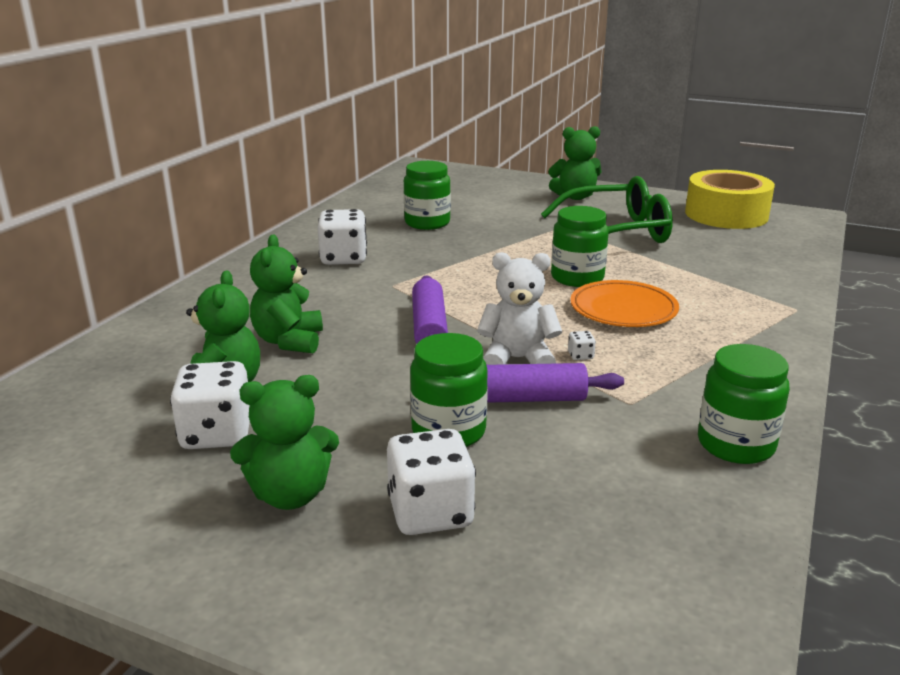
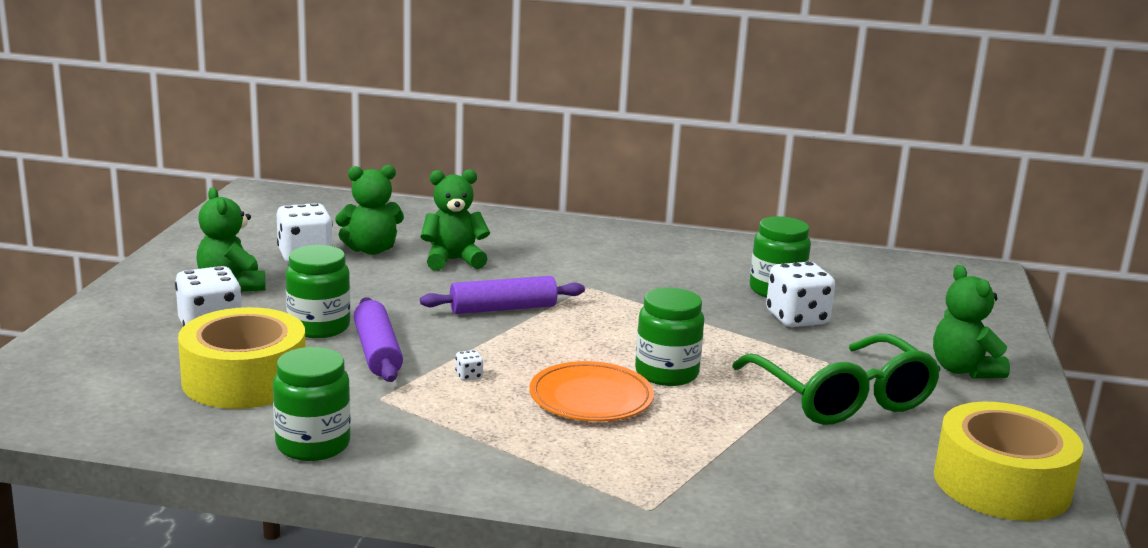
camera: 75 degrees right, 5 degrees down
(343, 258) = (642, 262): white dice -> white dice (797, 318)
(517, 359) = (451, 348): white teddy bear -> none
(587, 486) = (244, 379): none -> yellow tape

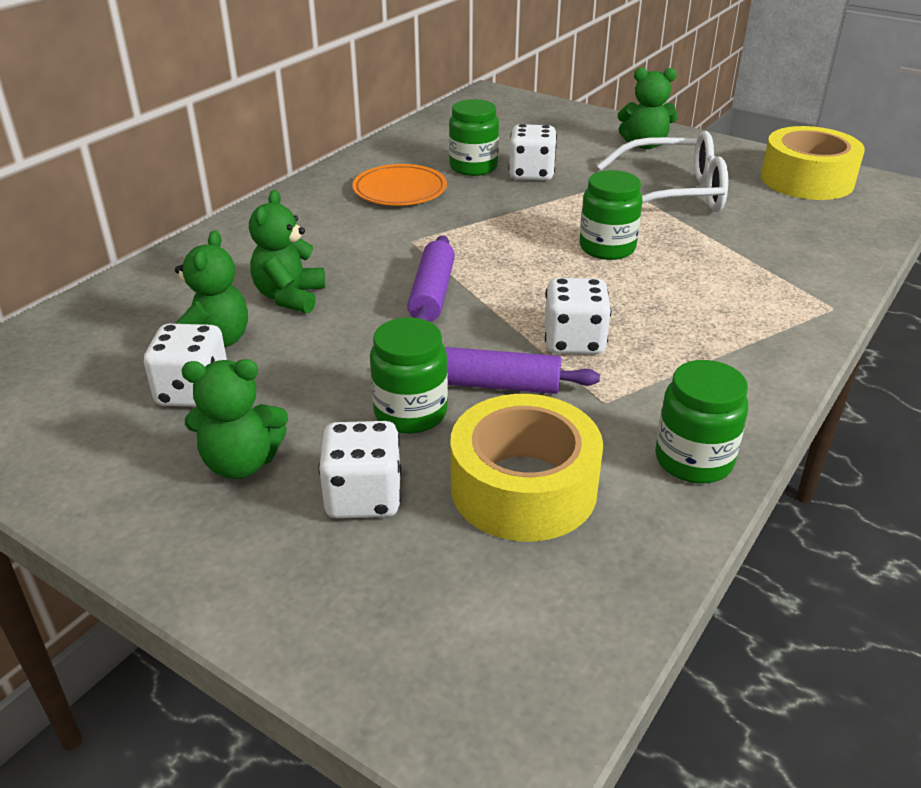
camera: 65 degrees left, 15 degrees up
(469, 376) = (574, 342): white dice -> white dice, size x2.49
(591, 398) = (641, 291): orange plate -> orange plate (400, 190)
(842, 398) = (673, 194): green glasses -> white glasses

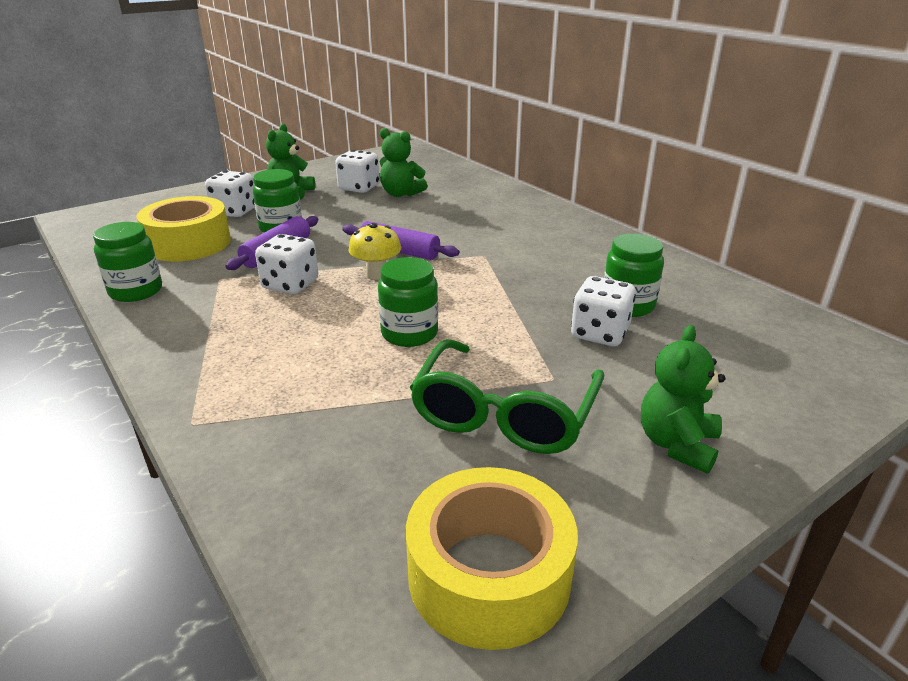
camera: 110 degrees right, 5 degrees down
(290, 297) = (433, 213): green teddy bear -> none
(400, 190) = (583, 264): orange plate -> none
(504, 293) = (376, 274): none -> yellow mushroom
(673, 194) = (504, 414): white glasses -> green glasses

